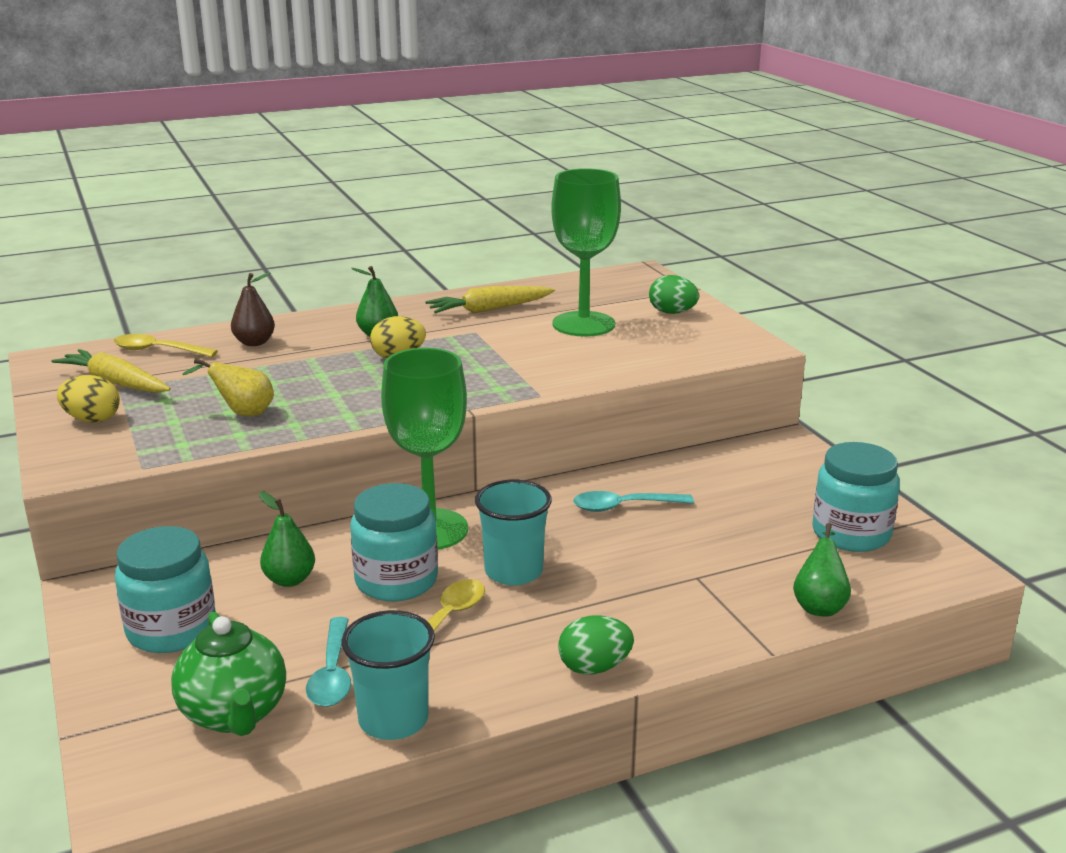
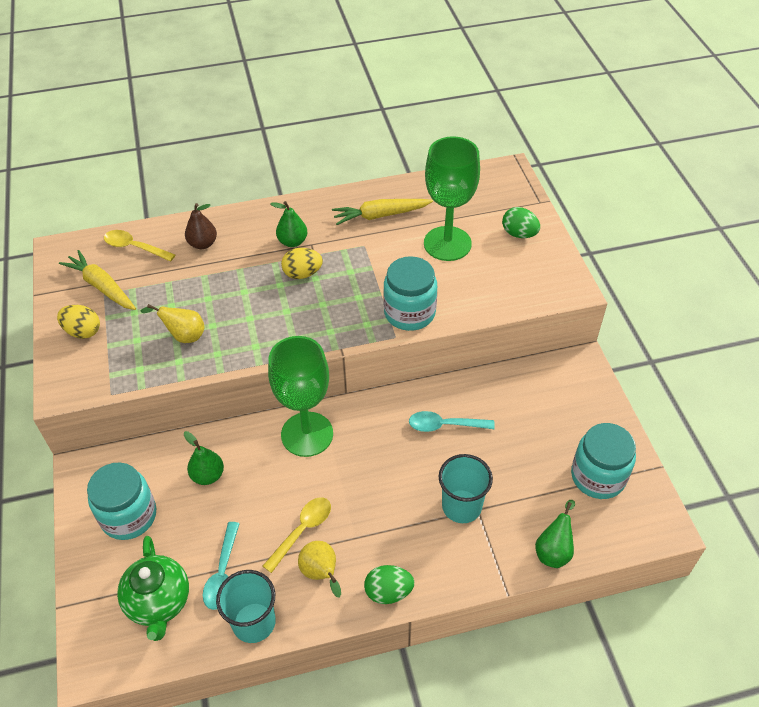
camera: 10 degrees right, 25 degrees up
(396, 581) = (276, 486): turquoise jar -> turquoise jar (409, 313)
(487, 659) = (321, 573): none -> yellow pear
(513, 571) = (355, 487): turquoise cup -> turquoise cup (461, 506)

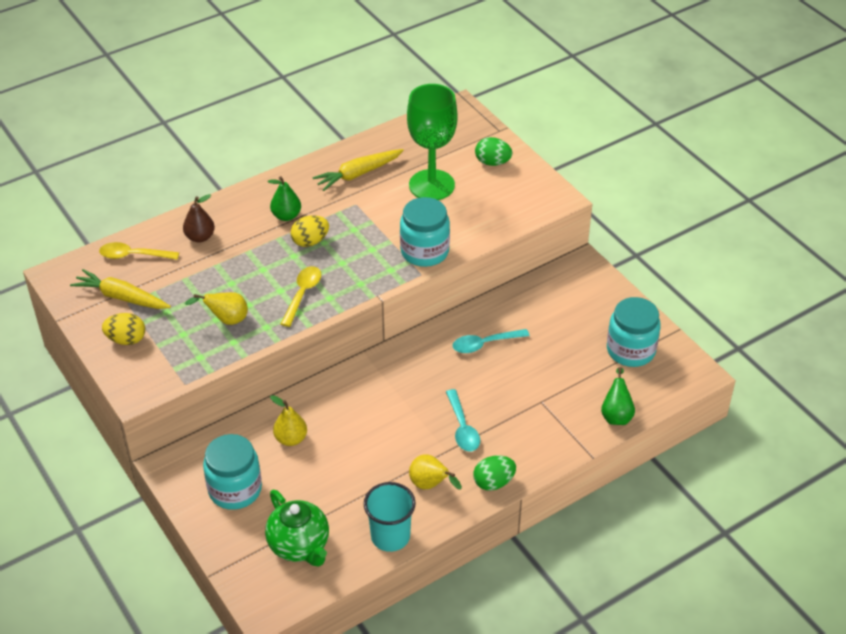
camera: 20 degrees left, 5 degrees down
(208, 475) = (291, 439): green pear -> yellow pear
(223, 573) = (344, 509): turquoise spoon -> turquoise spoon (462, 427)
(302, 531) = (398, 458): yellow spoon -> yellow spoon (302, 294)
(307, 434) = (365, 382): green goblet -> none
(461, 506) = (527, 403): turquoise cup -> none

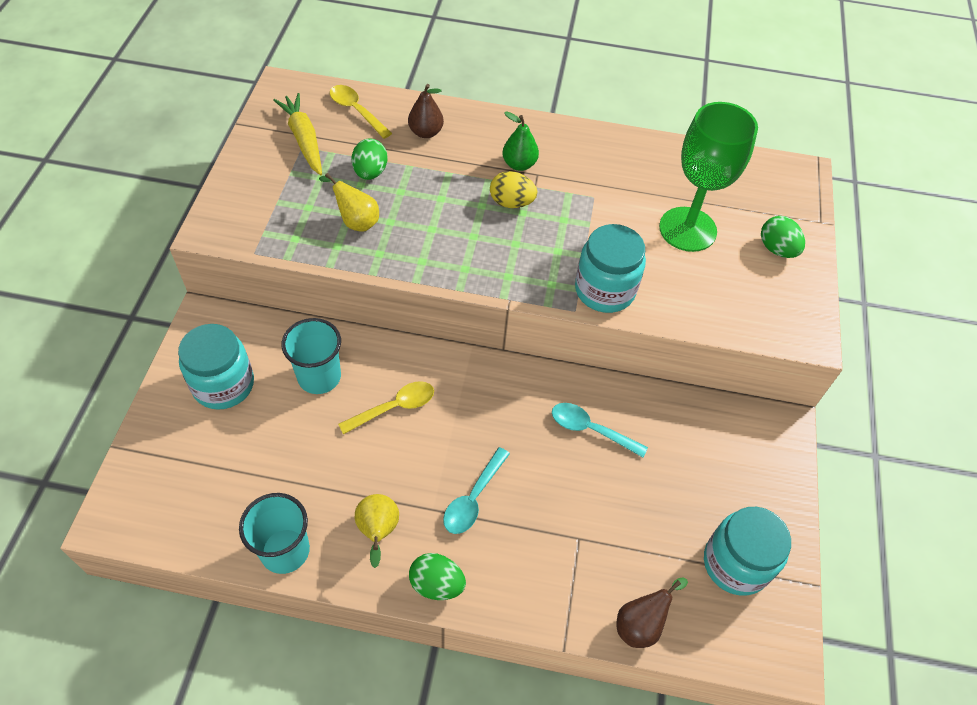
camera: 40 degrees right, 10 degrees up
(126, 339) = (262, 178): yellow egg -> none
(196, 286) = (370, 172): none -> green egg
(291, 439) = (319, 377): yellow pear -> turquoise cup
(299, 546) = (206, 486): green teapot -> none
(302, 294) = (445, 247): yellow spoon -> yellow spoon (394, 407)
(358, 174) = (629, 170): yellow carrot -> none
(616, 415) = (641, 624): green pear -> brown pear

